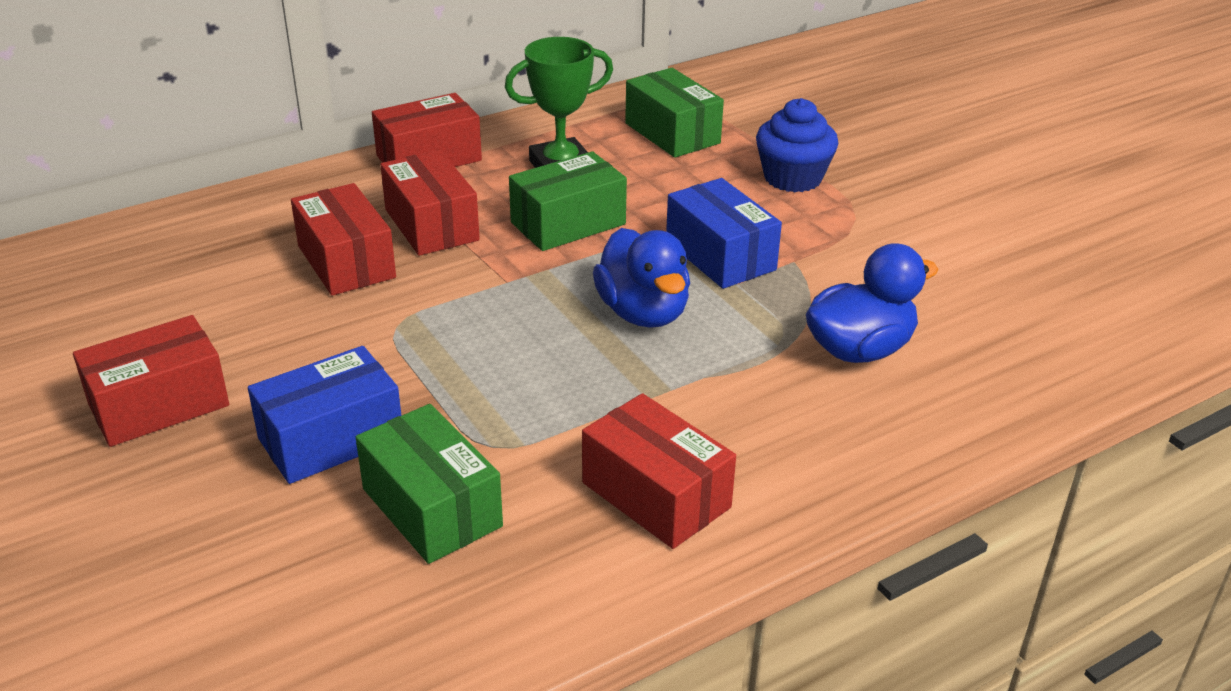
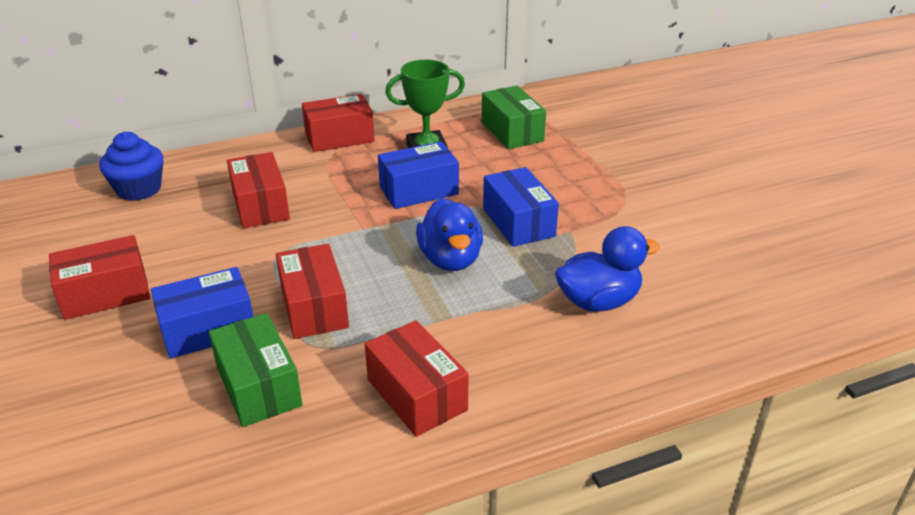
camera: 10 degrees right, 0 degrees up
(431, 225) = (325, 184): red box -> red box (314, 307)
(568, 223) = (419, 190): green box -> blue box
(792, 178) = (588, 170): blue cupcake -> blue cupcake (139, 189)

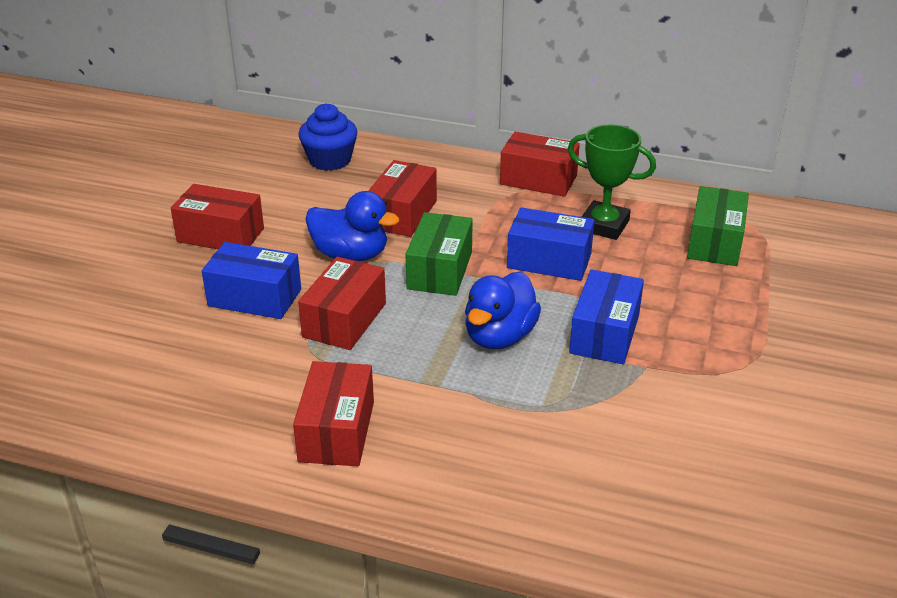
camera: 40 degrees right, 0 degrees up
(258, 386) = (239, 359): green box -> green box (440, 270)
(598, 301) = (585, 444): blue duck -> blue duck (350, 255)

